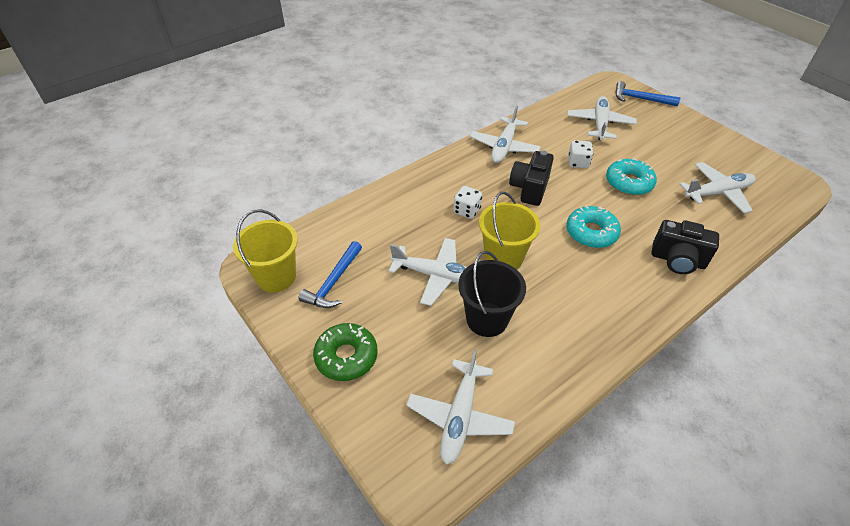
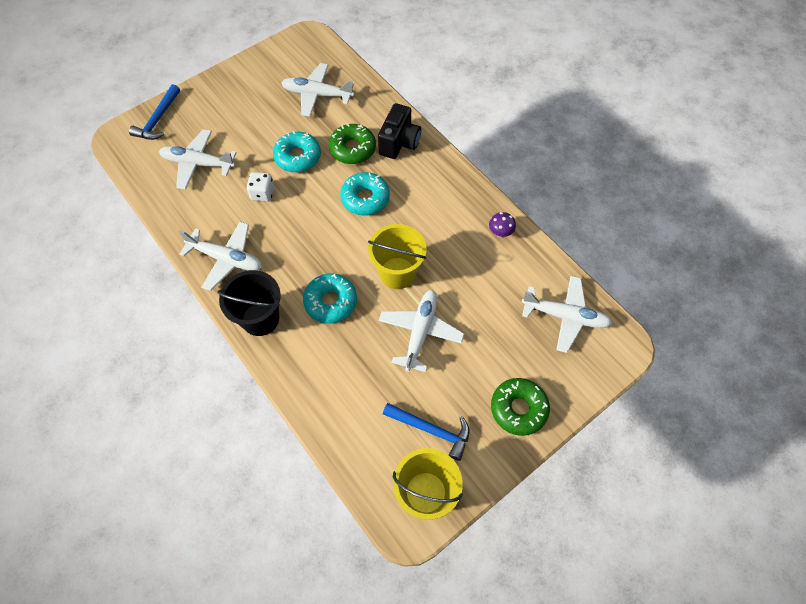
camera: 90 degrees left, 15 degrees up
(467, 211) = (330, 302): white dice -> turquoise donut
(487, 319) = (470, 291): black bucket -> black bucket (260, 318)
(529, 189) = (300, 241): black camera -> none
(572, 354) = (500, 232): none -> purple mushroom
(654, 222) = (352, 149): none -> green donut
(718, 193) = (317, 94): white plane -> white plane turned 60 degrees counterclockwise

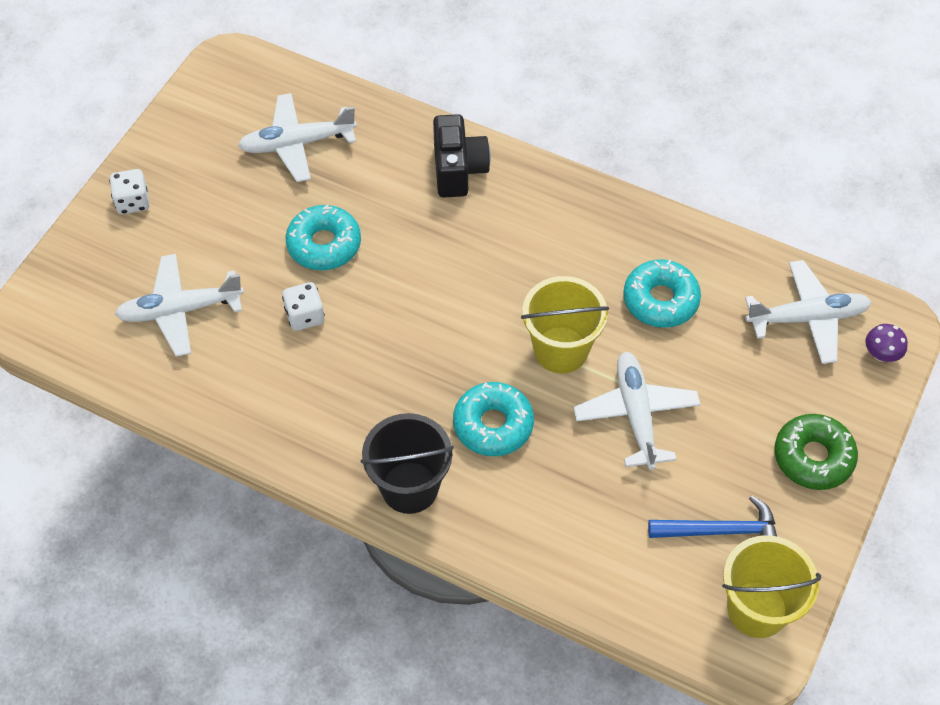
camera: 25 degrees left, 5 degrees down
(158, 119) = (74, 269): blue hammer -> none
(210, 94) = (133, 202): none -> white dice
(226, 259) = (310, 427): white plane -> none
(352, 149) = (397, 203): green donut -> none
(365, 198) = (456, 266): turquoise donut -> turquoise donut (660, 300)
(500, 232) = (666, 241): purple mushroom -> purple mushroom (881, 354)

